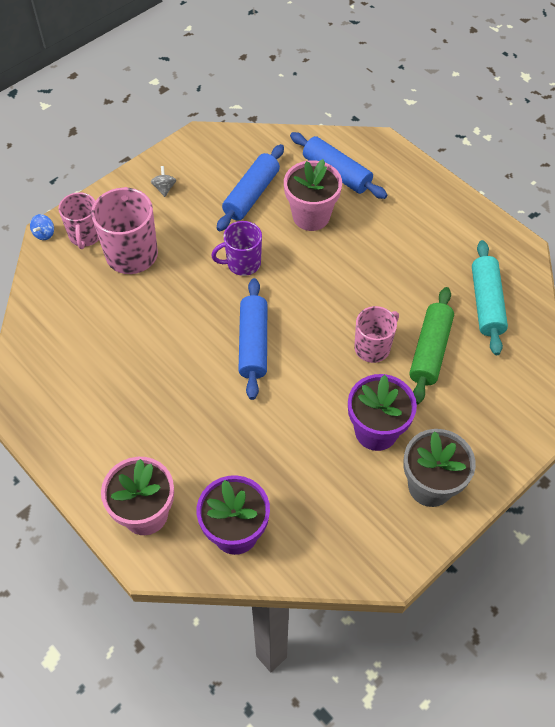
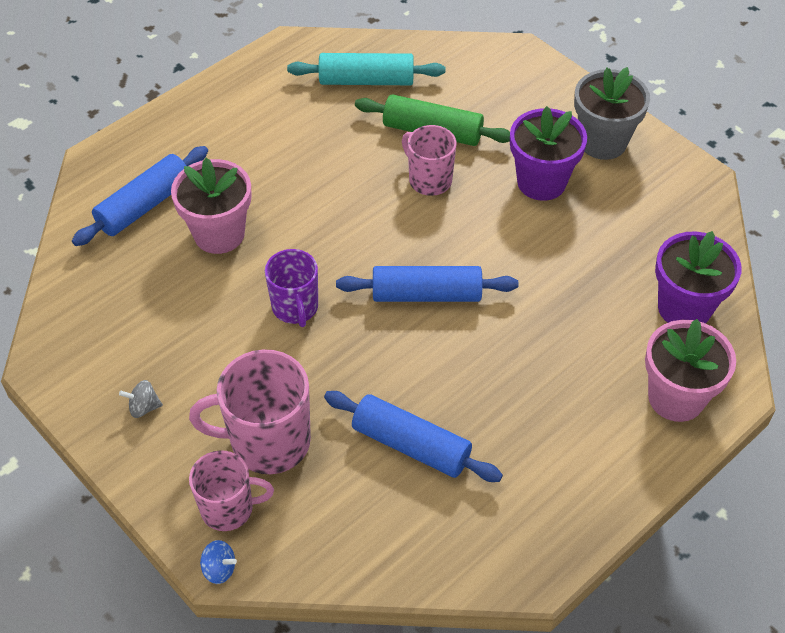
camera: 90 degrees left, 5 degrees down
(251, 195) = (171, 299): blue rolling pin -> blue rolling pin (411, 445)

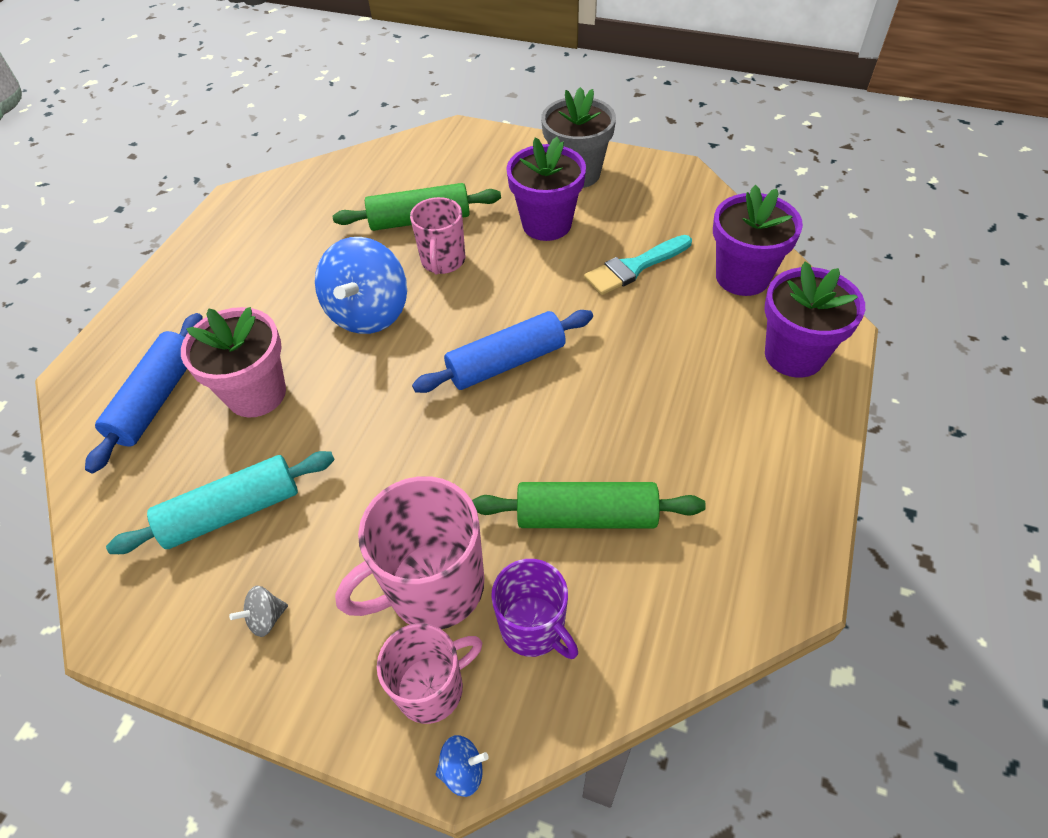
camera: 25 degrees left, 0 degrees up
(295, 308) = (381, 432): purple mug -> purple mug (534, 628)
(341, 202) = (369, 313): none -> blue spinning top
(366, 80) = (330, 201): turquoise rolling pin -> turquoise rolling pin (232, 511)
(411, 445) = (586, 516): blue rolling pin -> green rolling pin
(429, 180) = (443, 261): pink mug -> pink mug turned 105 degrees counterclockwise
(592, 257) = (634, 267): none -> turquoise brush
(676, 397) = (794, 355): pink flower pot -> purple flower pot

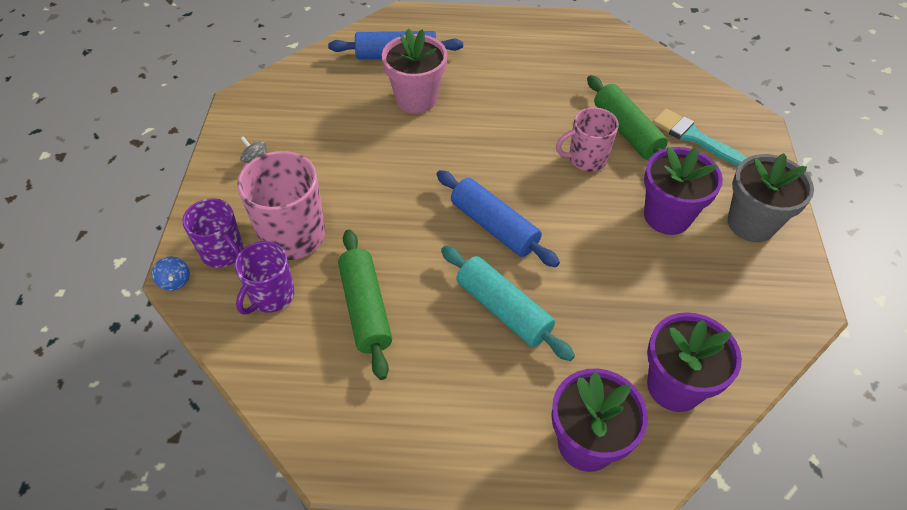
camera: 70 degrees right, 0 degrees up
(232, 511) = (324, 120): turquoise rolling pin -> turquoise rolling pin (503, 309)
(369, 313) = (511, 132): blue spinning top -> none
(432, 688) = (223, 252): pink mug -> purple mug
(634, 267) = (644, 293): turquoise brush -> turquoise brush (693, 137)

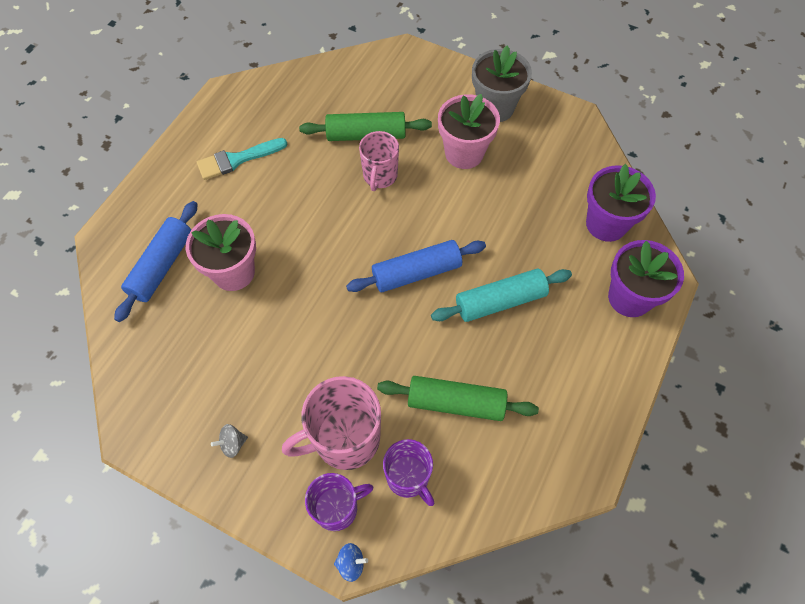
camera: 65 degrees left, 10 degrees up
(667, 216) = (464, 153): purple flower pot -> pink flower pot
(693, 137) = (396, 96): turquoise brush -> turquoise brush (237, 159)

